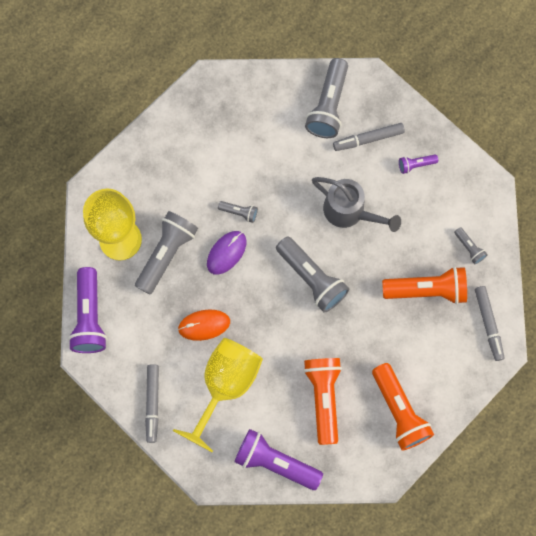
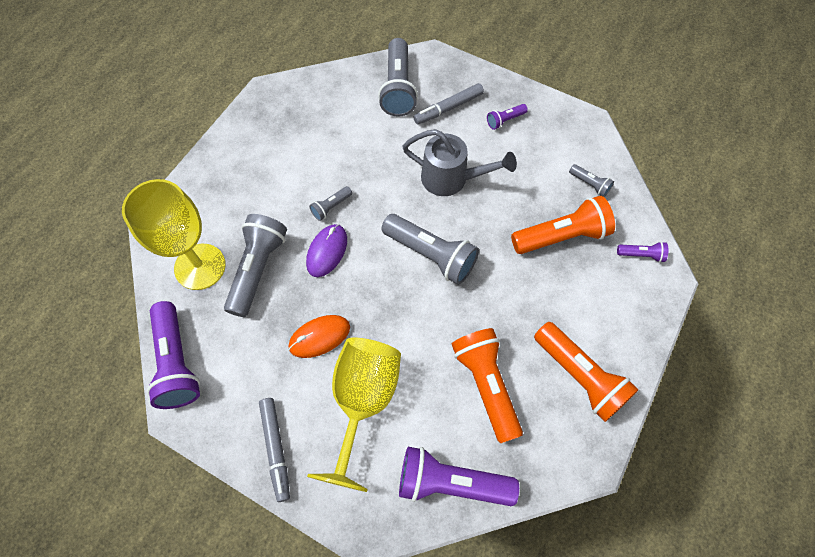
camera: 15 degrees left, 10 degrees down
(239, 212) = (331, 207): grey flashlight -> grey flashlight turned 135 degrees clockwise
(488, 324) = (641, 255): grey marker -> purple flashlight

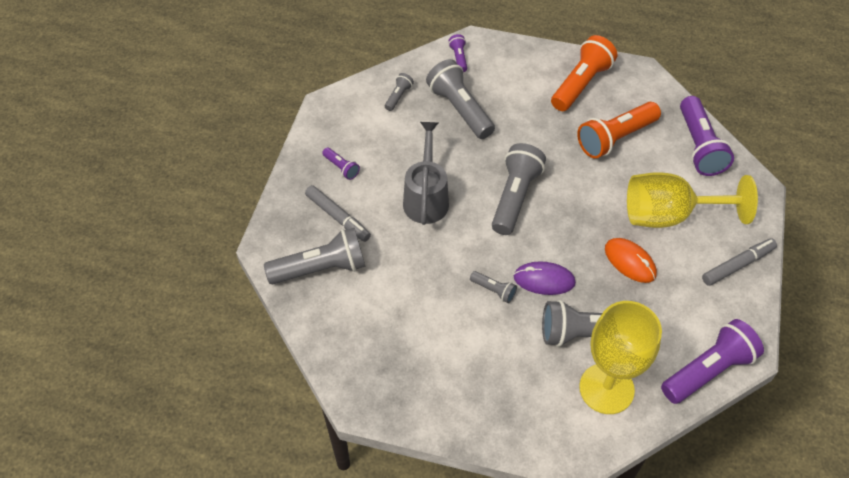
camera: 105 degrees left, 10 degrees down
(561, 236) = (460, 109): orange flashlight -> grey flashlight

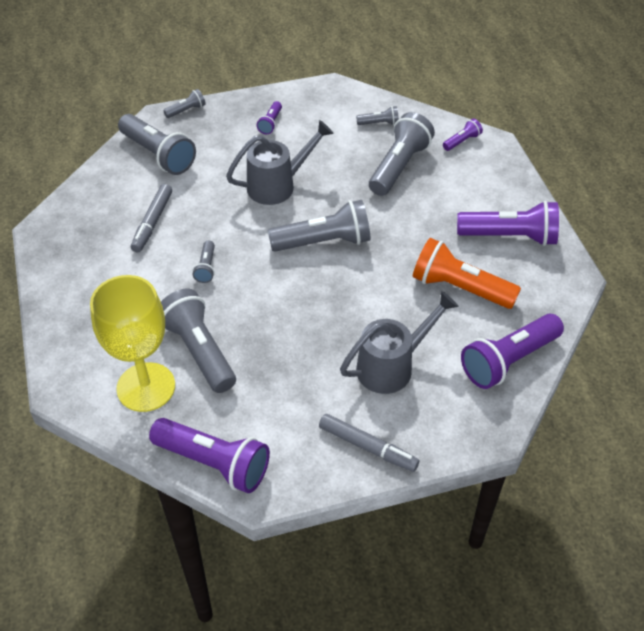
camera: 60 degrees right, 5 degrees down
(273, 222) = (186, 110): none -> grey flashlight
(338, 217) = (217, 143): grey marker -> grey marker (152, 222)
(544, 280) = (241, 298): purple mouse -> none
(581, 84) = (510, 236): orange flashlight -> purple flashlight
(630, 261) = (308, 354): orange mouse -> none
(669, 215) = (392, 366): yellow goblet -> grey watering can

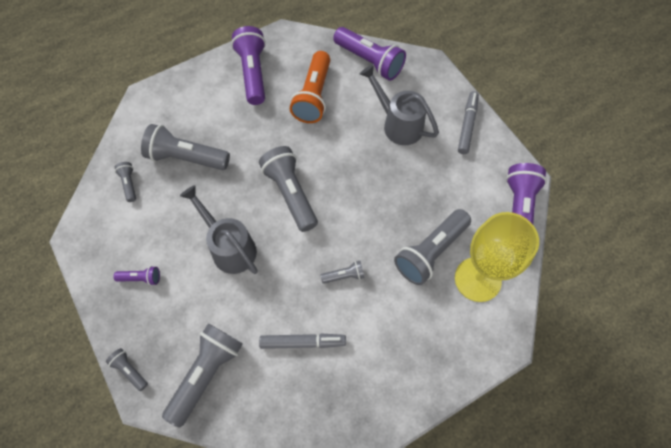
camera: 105 degrees left, 15 degrees up
(462, 141) = (146, 118): purple flashlight -> none

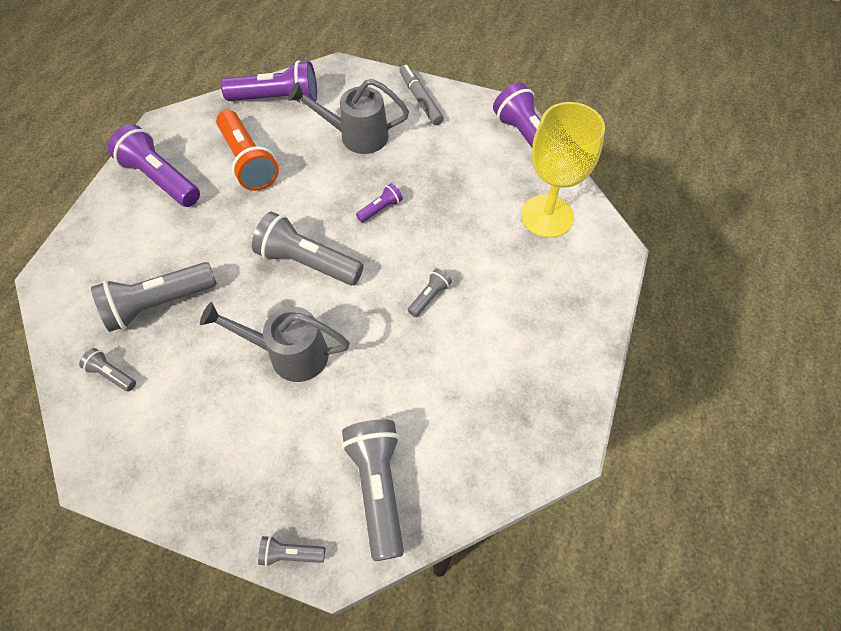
camera: 40 degrees left, 5 degrees down
(141, 278) = (216, 455): purple flashlight -> purple flashlight (380, 209)
(303, 342) = (446, 383): grey marker -> none
(430, 252) = (487, 222): grey flashlight -> none

